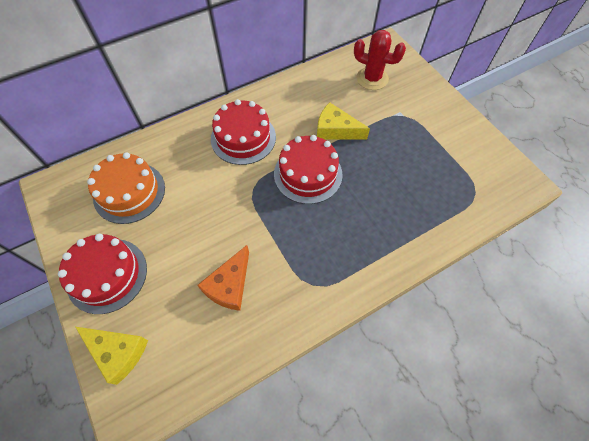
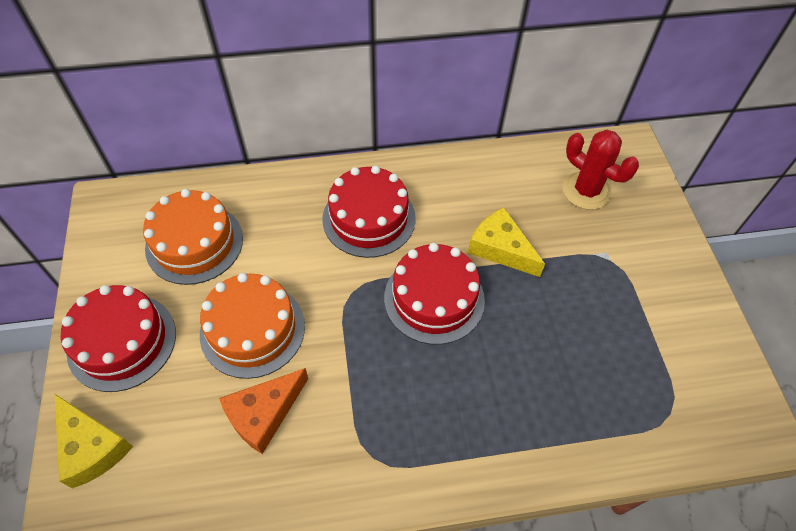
camera: 20 degrees right, 5 degrees down
(197, 234) = (252, 329): none -> orange cake

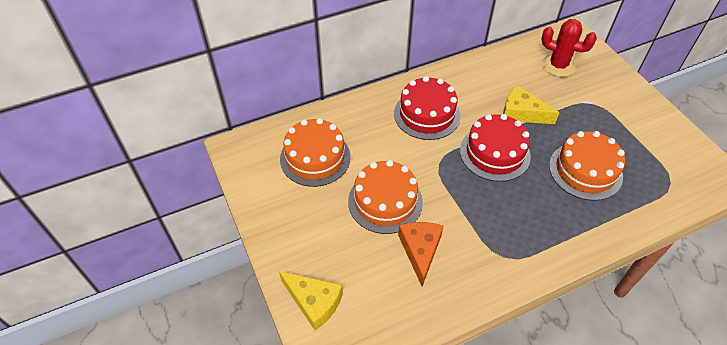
camera: 15 degrees left, 5 degrees down
(122, 341) = (298, 232): red cake -> none
(263, 414) = (420, 250): orange cheese -> orange cheese turned 150 degrees clockwise
(550, 359) = (585, 171): none -> orange cake

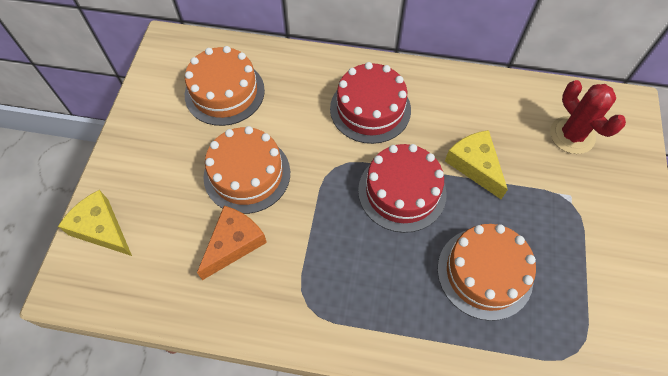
camera: 35 degrees right, 10 degrees up
(314, 302) = (101, 228): yellow cheese -> yellow cheese turned 150 degrees clockwise

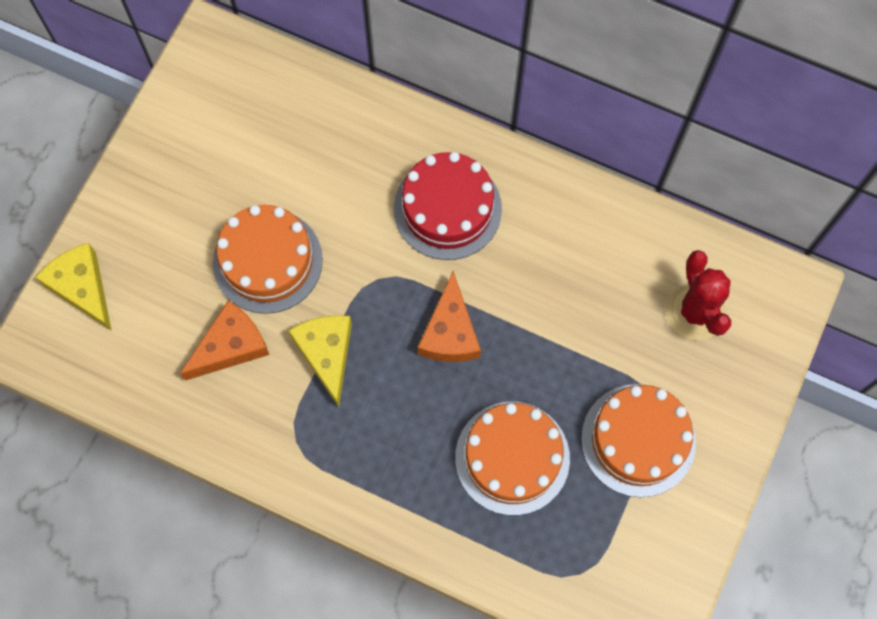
camera: 15 degrees right, 10 degrees up
(224, 92) = (267, 137): orange cake -> orange cake (638, 440)
(402, 191) = (450, 332): red cake -> orange cheese
(475, 165) = (553, 321): yellow cheese -> yellow cheese (326, 354)

